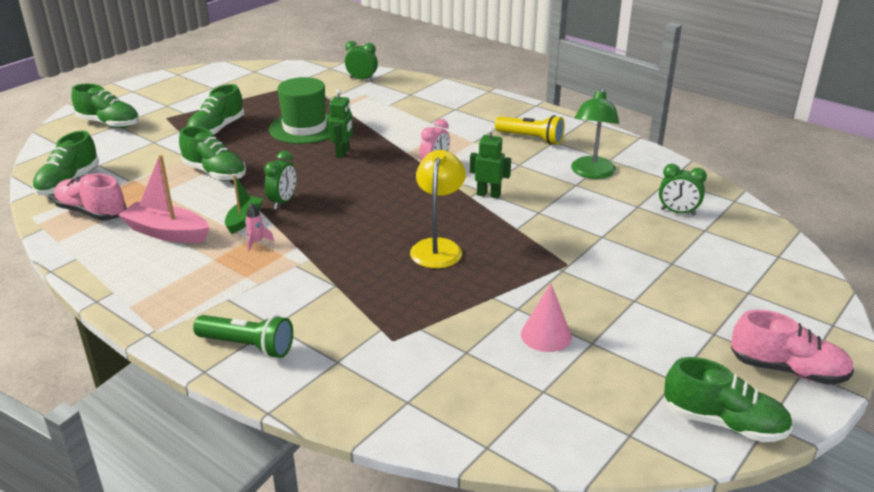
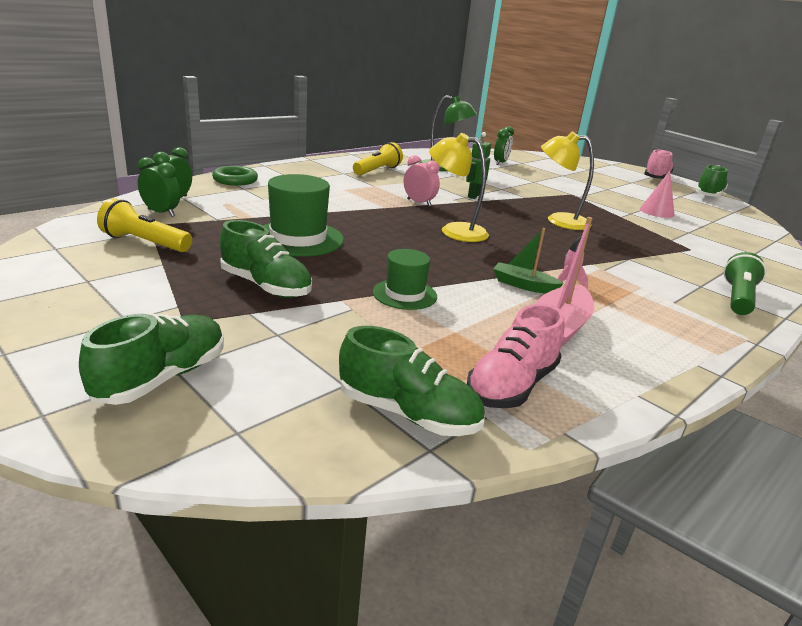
camera: 85 degrees left, 5 degrees down
(215, 173) = (404, 294): green shoe -> green hat
(272, 88) = (144, 243): none -> yellow flashlight
(283, 202) = (483, 264): green clock -> green clock (161, 213)
(343, 153) = (375, 229): green robot -> none
(362, 187) = (454, 231): none -> yellow lamp
(429, 88) = (235, 180): none -> green ring

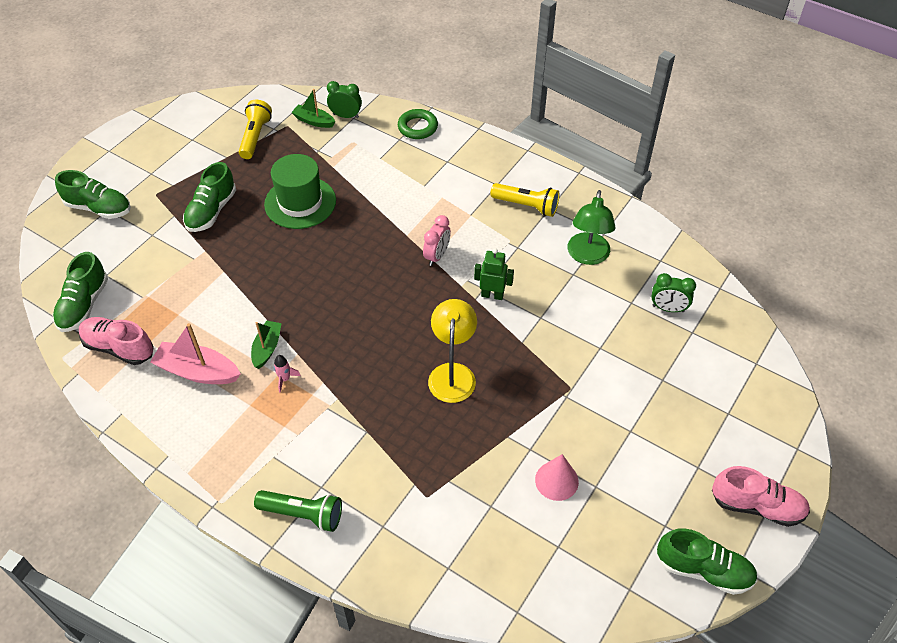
camera: 80 degrees right, 25 degrees up
(161, 213) = (314, 121): green clock -> green boat
(404, 294) = (224, 280): green hat -> none
(454, 231) = (371, 292): yellow lamp -> none

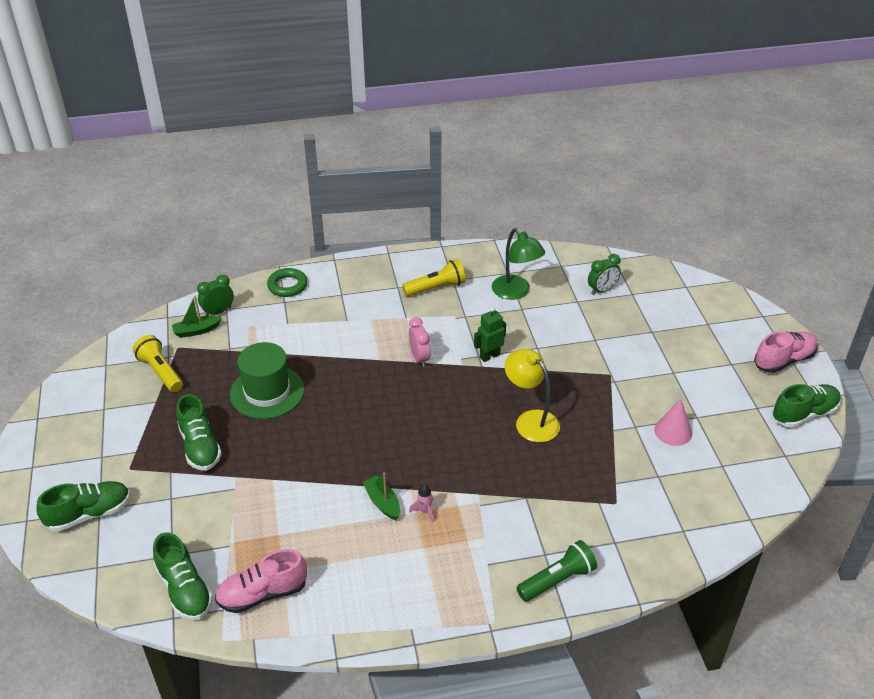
camera: 45 degrees left, 10 degrees down
(198, 371) = (352, 558): pink boat -> none

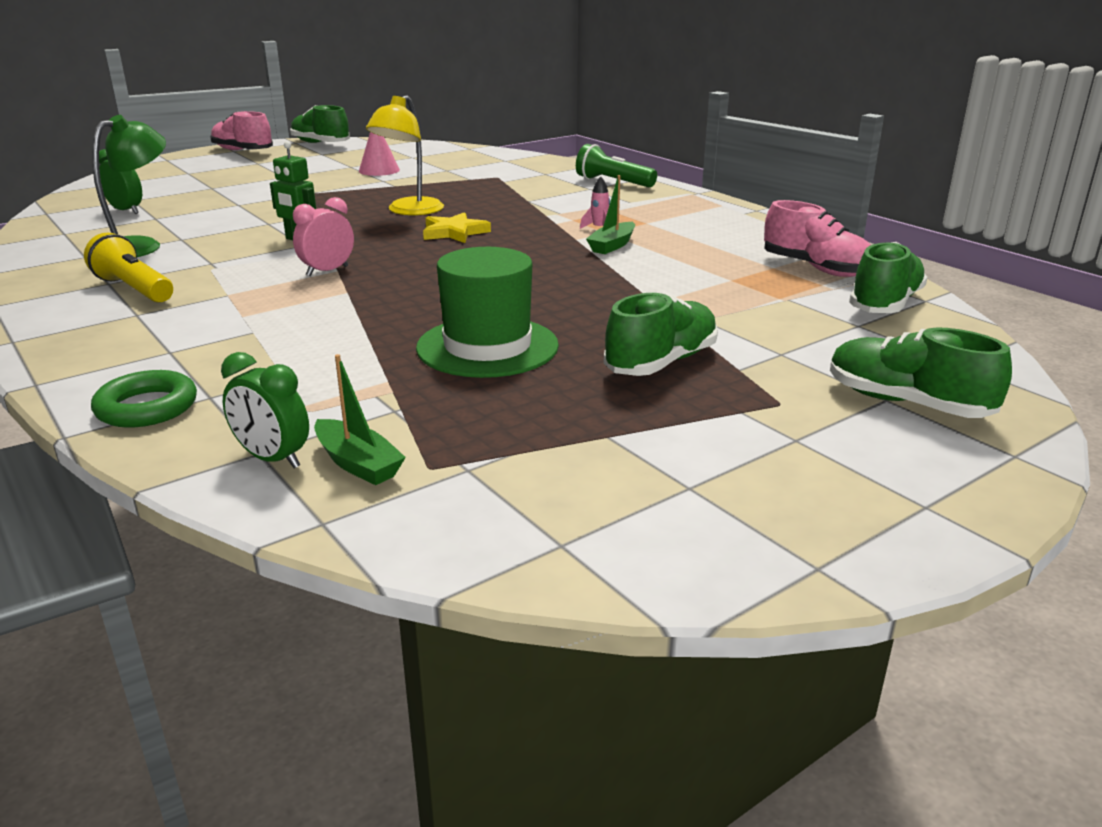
camera: 115 degrees left, 15 degrees down
(160, 372) = (522, 460): yellow flashlight -> none
(463, 430) = (454, 232): none -> yellow star

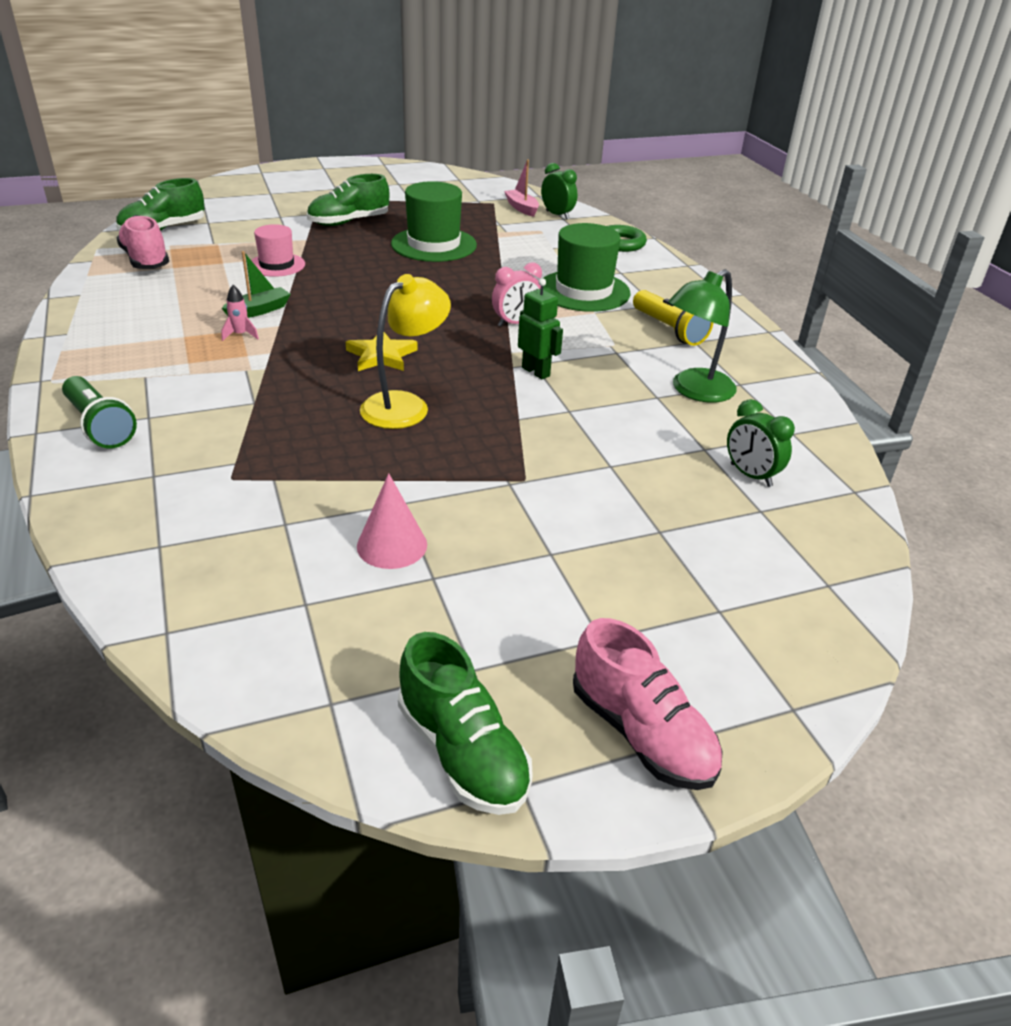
camera: 165 degrees left, 10 degrees up
(238, 315) = (583, 291): none -> green hat
(358, 464) = (522, 208): green boat -> pink boat
(665, 286) = (277, 265): none -> pink hat
(907, 403) = (265, 190): green shoe -> none

